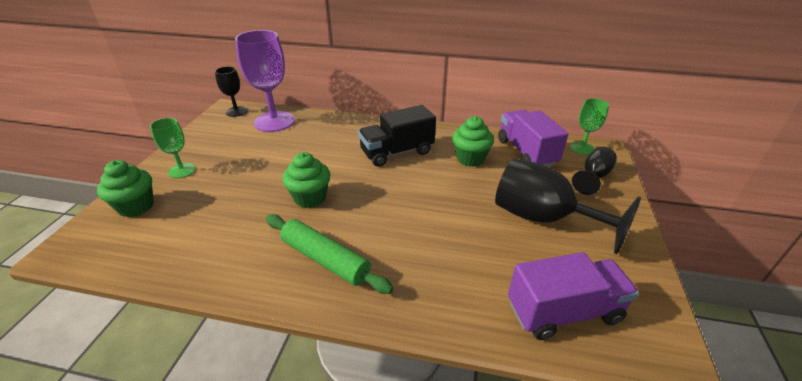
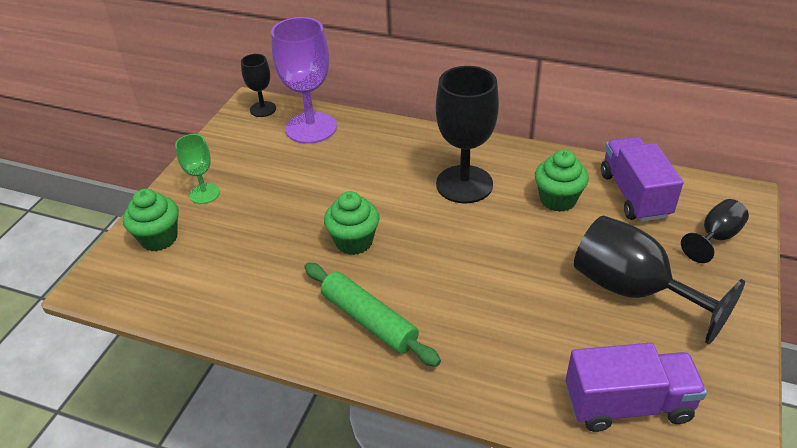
camera: 10 degrees right, 5 degrees up
(397, 152) = (464, 184): black truck -> black goblet
(582, 148) = (713, 193): green goblet -> none

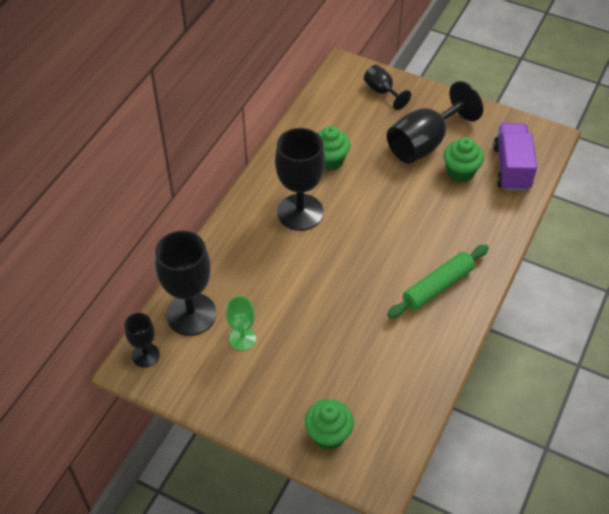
camera: 85 degrees left, 10 degrees up
(204, 193) = (272, 401): green goblet -> green goblet (242, 339)
(311, 128) = (191, 314): purple goblet -> black goblet
(354, 242) = (355, 290): green cupcake -> green cupcake (460, 172)
(634, 195) = (332, 119): purple truck -> none

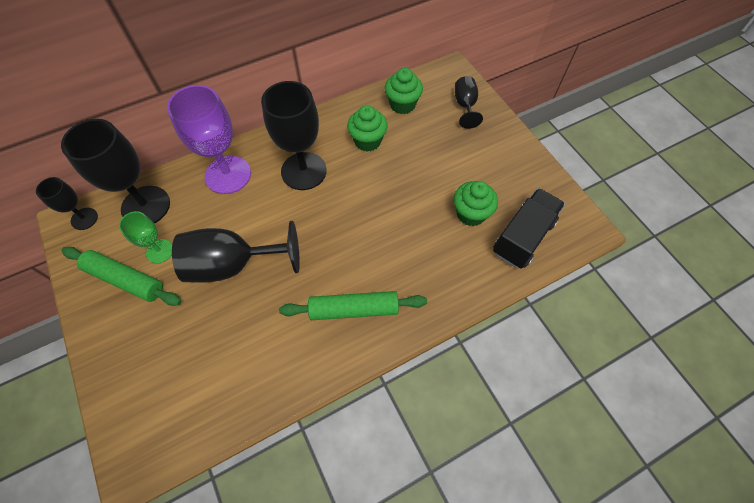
camera: 35 degrees right, 10 degrees up
(236, 375) = (125, 280): none -> green rolling pin
(238, 250) = (228, 175): none -> purple goblet
(328, 435) = (137, 385): green cupcake -> green cupcake (402, 104)
(424, 143) = (462, 169): black goblet -> black goblet (233, 264)
(511, 168) = (523, 237): purple truck -> black truck

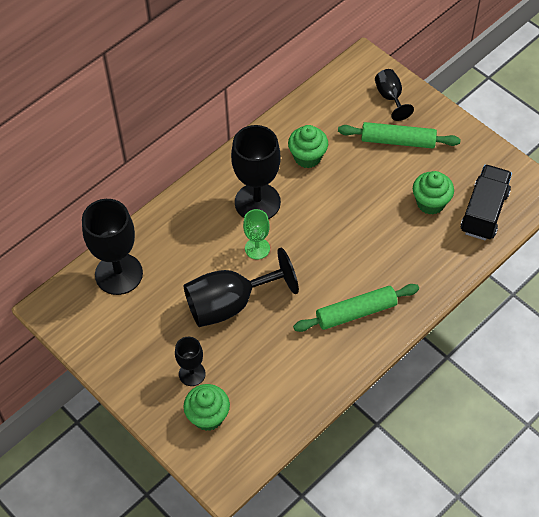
camera: 15 degrees left, 5 degrees down
(84, 219) = (64, 301): black goblet -> black goblet (192, 374)
(125, 280) = (136, 343): green rolling pin -> green rolling pin (398, 141)
(160, 251) = (155, 310): green goblet -> green goblet (257, 248)
(228, 175) = (184, 224): purple goblet -> none
(402, 104) = (327, 111): green cupcake -> green cupcake (208, 416)

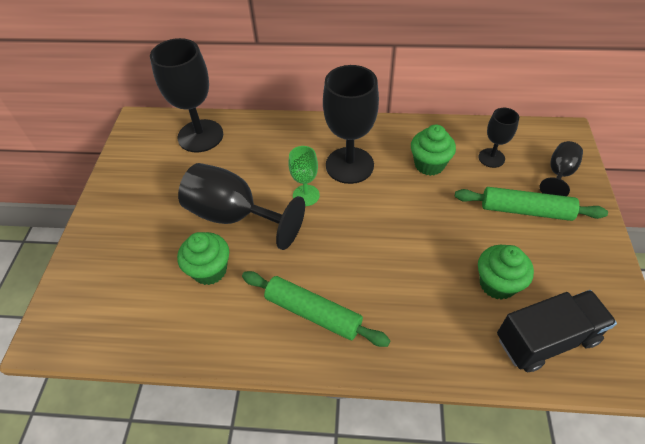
camera: 50 degrees right, 5 degrees down
(192, 374) = (143, 239): black goblet -> black goblet (491, 158)
(208, 416) = (107, 279): green cupcake -> green cupcake (210, 270)
(398, 141) = (525, 210): green rolling pin -> green rolling pin turned 45 degrees counterclockwise

